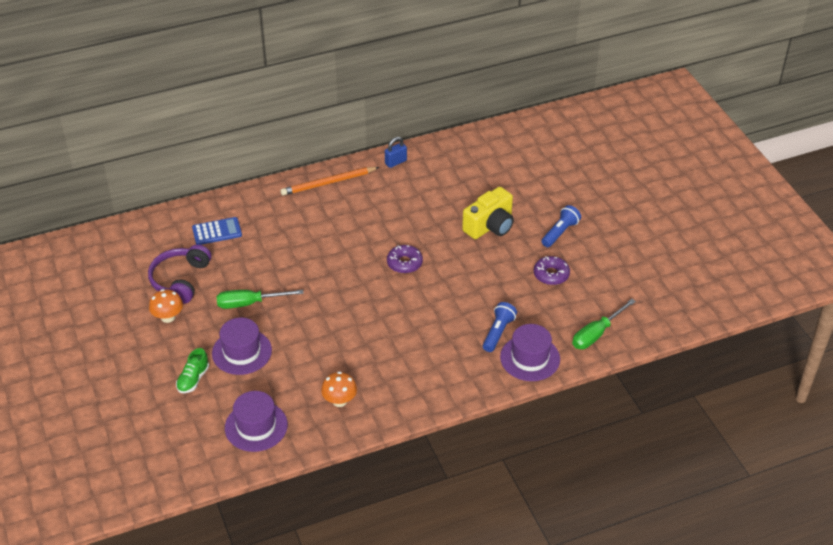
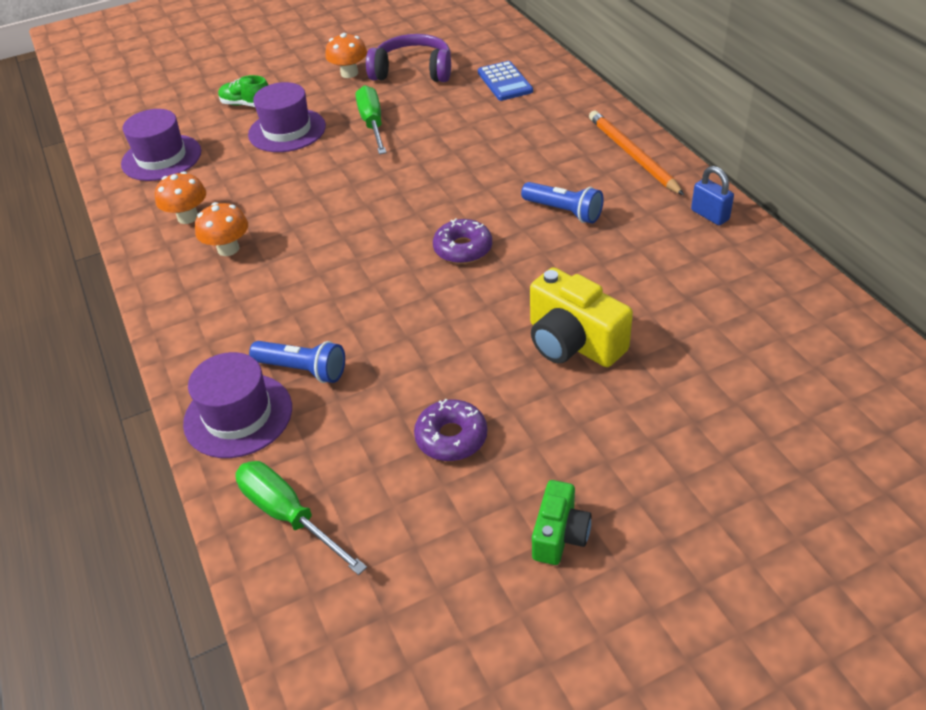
camera: 90 degrees right, 0 degrees up
(381, 375) = (228, 249): none -> orange mushroom
(560, 232) = (576, 447): blue flashlight -> blue flashlight (564, 211)
(608, 243) = (559, 535): none -> green camera

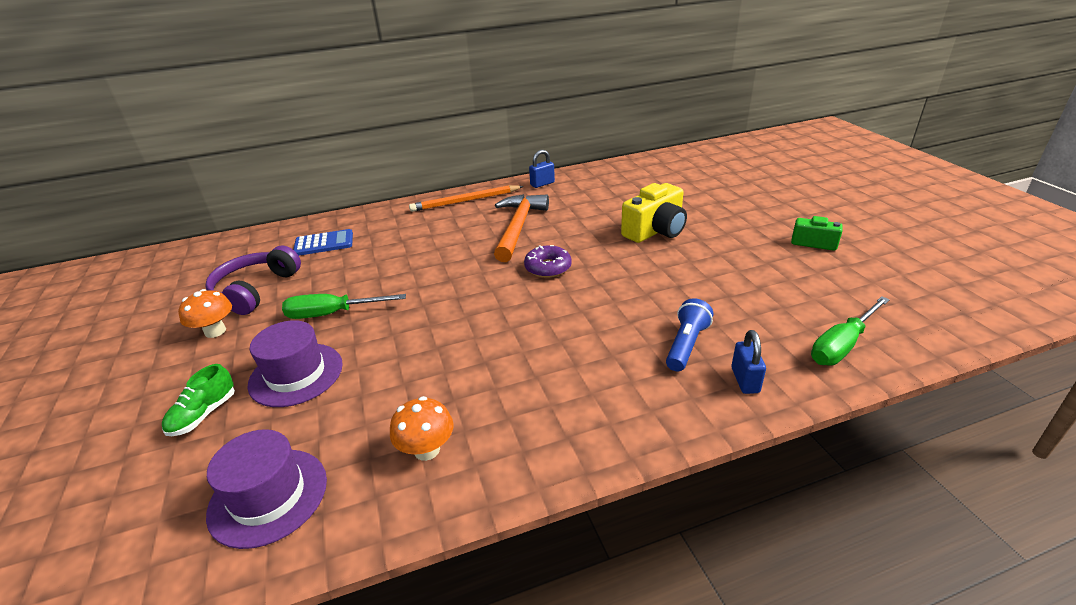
camera: 85 degrees left, 10 degrees down
(228, 249) = (502, 407): orange mushroom -> none
(238, 415) = (745, 380): purple hat -> blue padlock
(451, 437) = (747, 275): purple donut -> none
(564, 211) = (518, 227): blue flashlight -> orange hammer

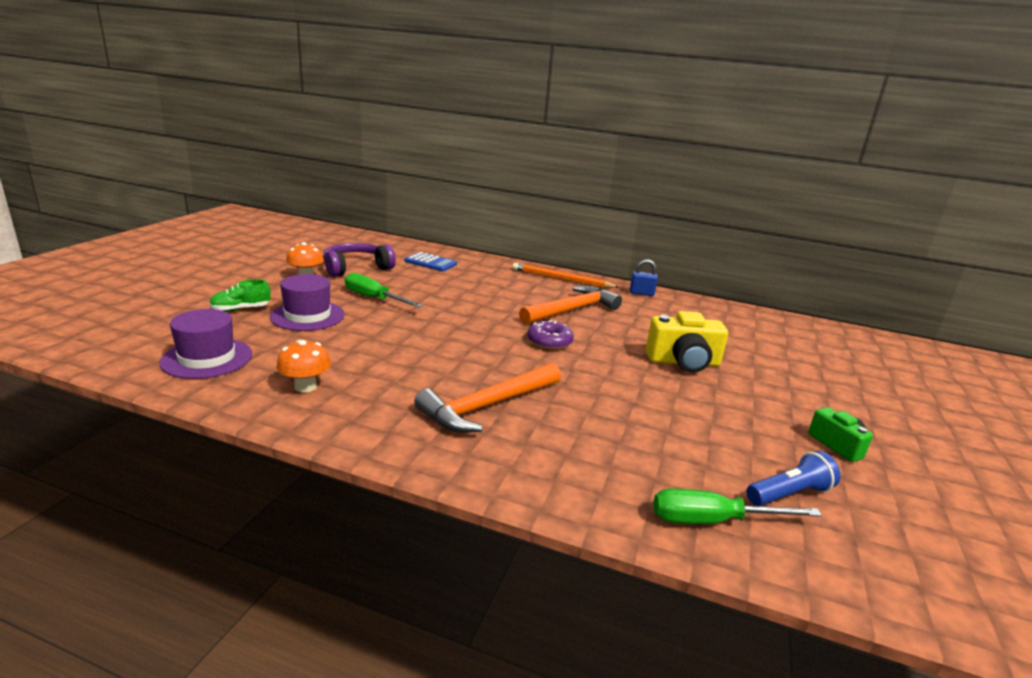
camera: 35 degrees right, 10 degrees down
(597, 357) = (487, 406): none -> orange hammer
(686, 345) = (567, 438): blue flashlight -> blue flashlight (789, 494)
(745, 380) = (573, 485): blue padlock -> none

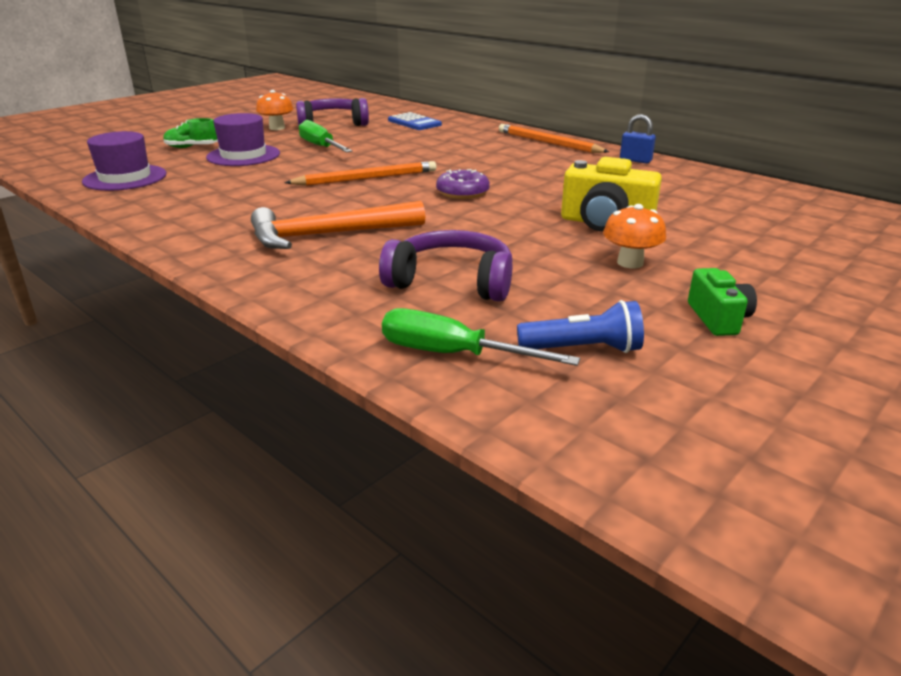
camera: 25 degrees right, 5 degrees up
(305, 387) = (180, 204): orange mushroom -> orange mushroom (630, 263)
(453, 334) = (366, 178): none -> orange pencil
(572, 310) = (525, 169): orange hammer -> none
(637, 442) = (452, 281): none -> purple headphones

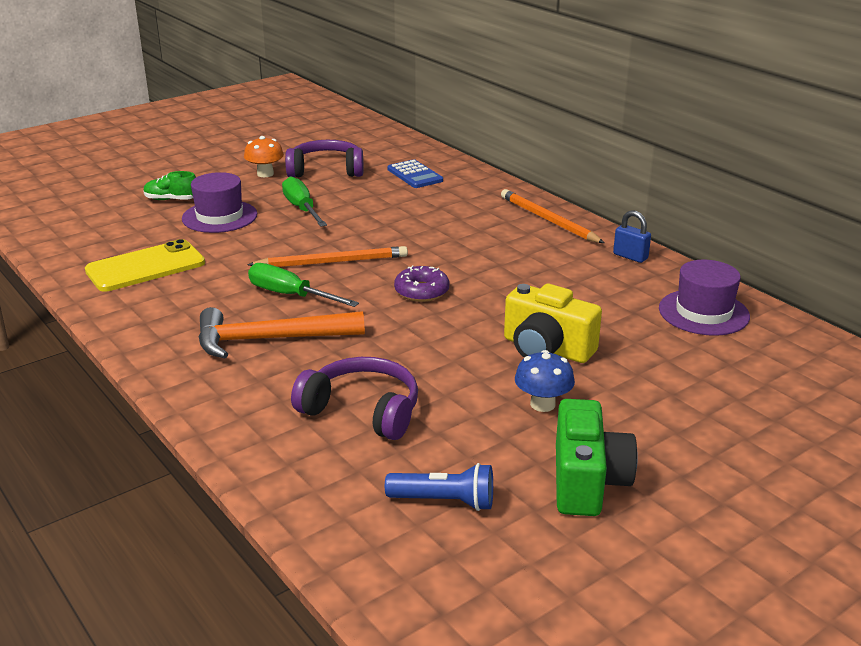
camera: 10 degrees right, 0 degrees up
(125, 178) = (98, 242): purple hat -> purple hat (703, 312)
(179, 192) = (145, 267): none -> yellow phone
(453, 354) = (330, 494): green screwdriver -> green screwdriver (290, 295)
(630, 263) = (542, 404): orange mushroom -> blue mushroom
(718, 318) = (587, 481): green camera -> green camera, size x1.67

